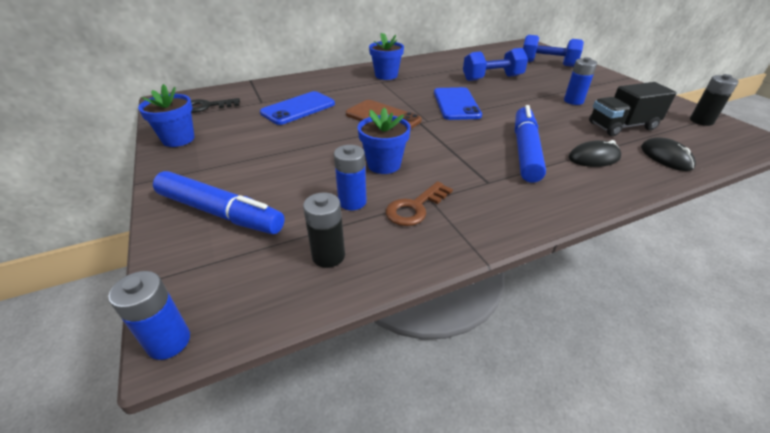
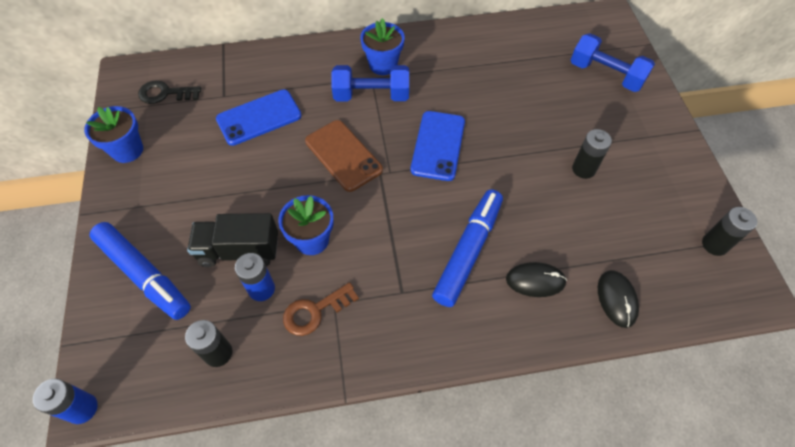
camera: 15 degrees right, 20 degrees up
(492, 78) = (512, 97): blue dumbbell -> blue dumbbell (371, 95)
(573, 101) = (583, 169): blue battery -> black battery
(622, 126) = (607, 233): black truck -> black truck (239, 250)

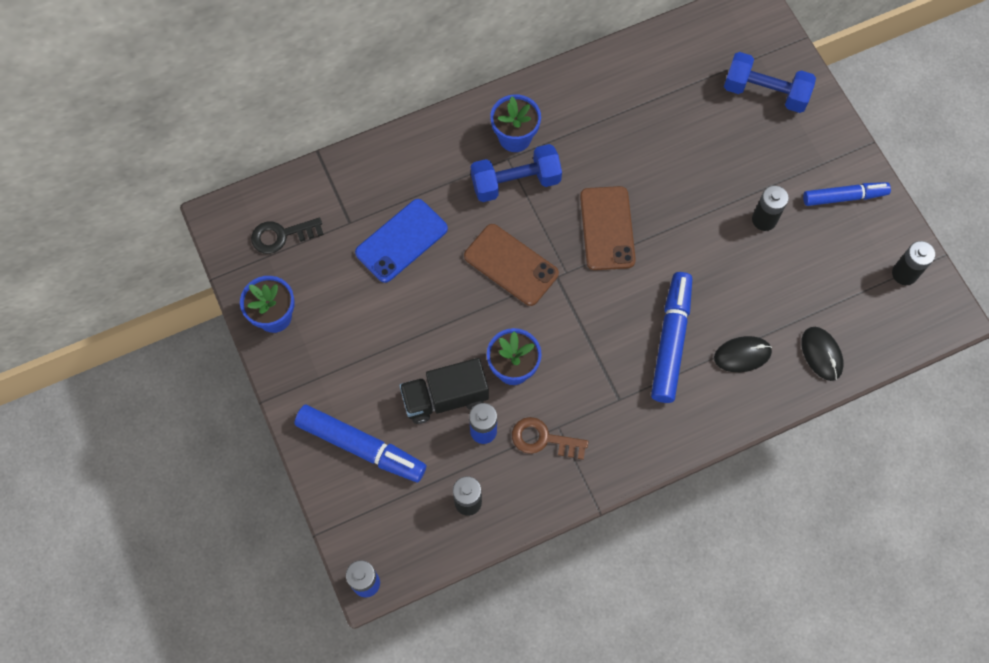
camera: 15 degrees left, 10 degrees up
(315, 311) = (543, 439): brown key -> brown key turned 60 degrees clockwise
(438, 145) = (607, 228): blue phone -> brown phone
(663, 167) = (844, 197): none -> blue marker

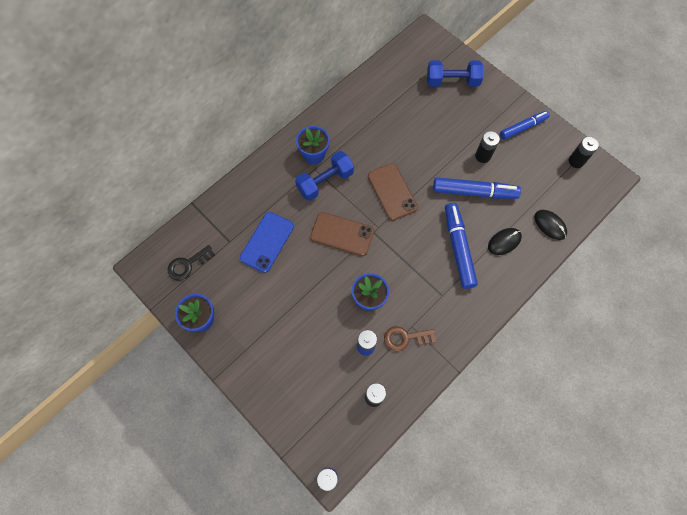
camera: 20 degrees left, 0 degrees up
(360, 446) = (290, 385): blue marker -> blue marker (473, 192)
(445, 398) = (333, 333): black truck -> none

